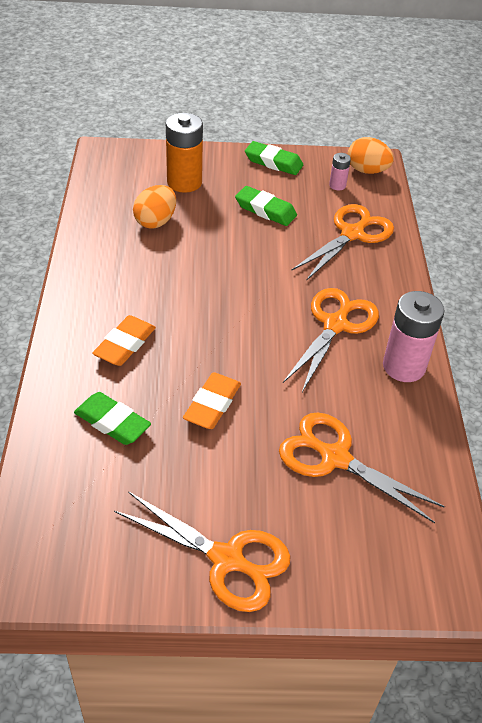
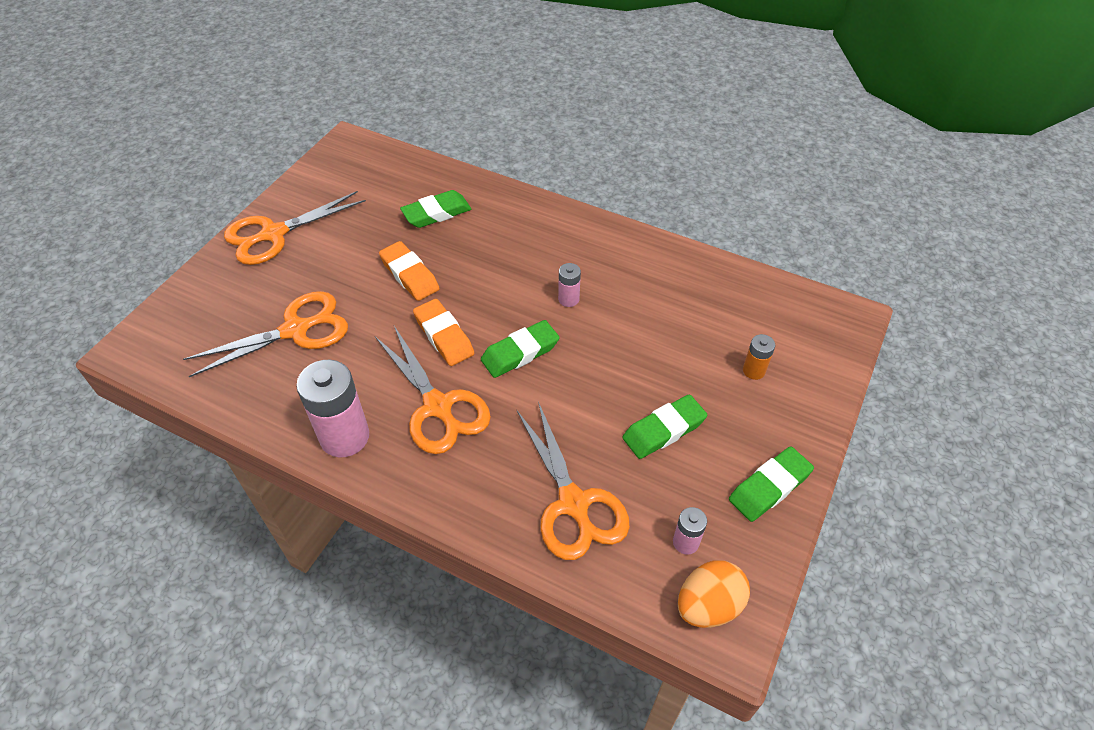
camera: 120 degrees right, 5 degrees up
(125, 344) = (515, 243): orange eraser -> orange eraser (444, 336)
(155, 221) = (685, 319): orange egg -> none
(174, 288) = (568, 299): none -> pink battery
(184, 182) = (754, 370): orange battery -> orange battery, size x0.49
(251, 298) = (520, 353): none -> green eraser

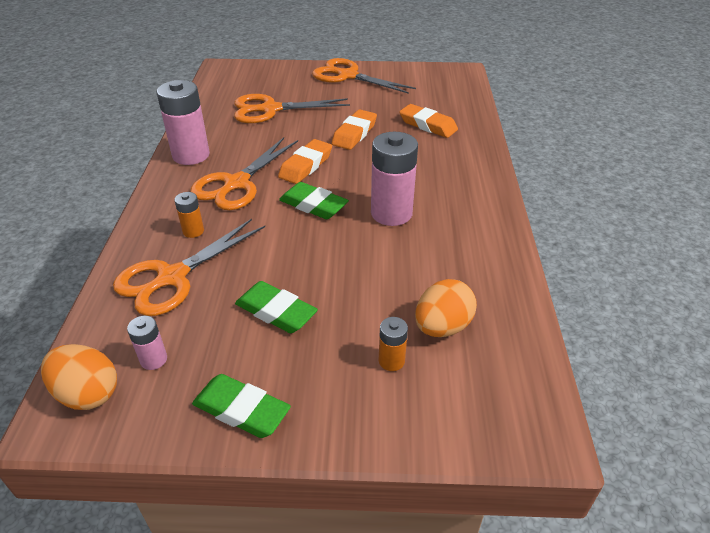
camera: 65 degrees right, 10 degrees down
(295, 330) = (270, 109): orange scissors -> orange scissors turned 135 degrees clockwise
(436, 213) = (428, 125): green eraser -> orange eraser
(504, 468) = (193, 231): none -> orange battery
(568, 299) = (391, 213): pink battery -> pink battery, size x2.04
(730, 325) = (442, 327): none -> orange egg

